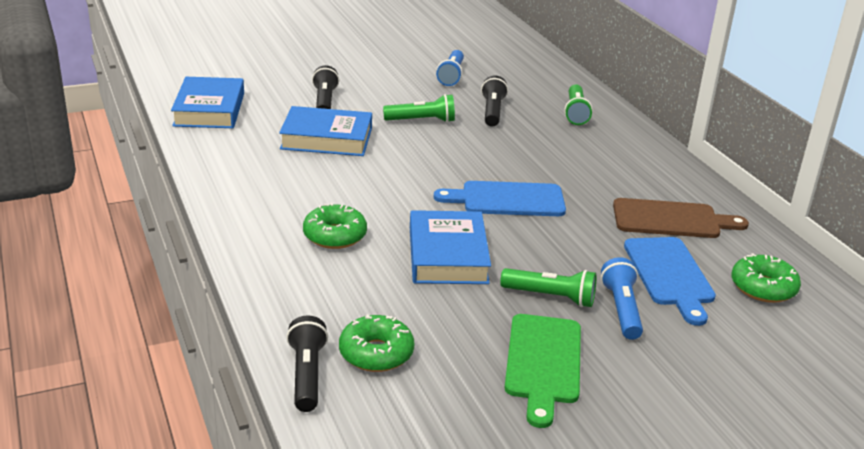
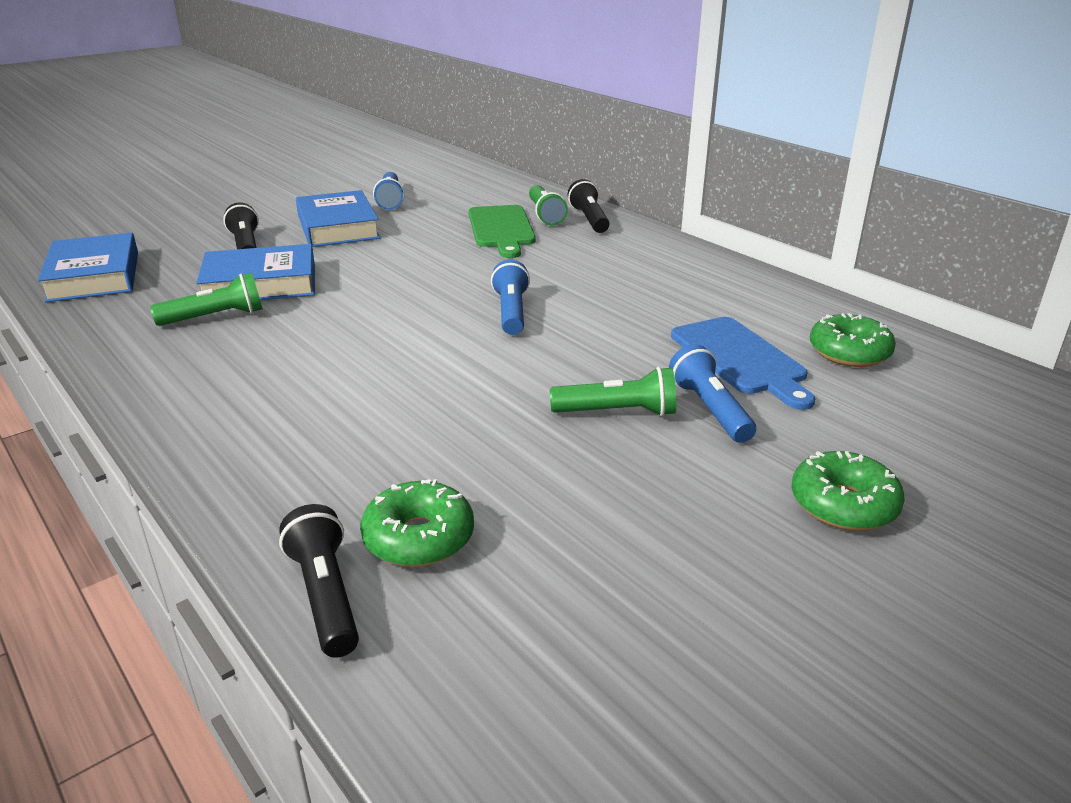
camera: 15 degrees left, 0 degrees up
(335, 236) = (306, 393): green donut -> green donut (843, 504)
(421, 121) = (373, 248): green flashlight -> green flashlight (215, 317)
(448, 255) = (466, 388): blue book -> blue book (338, 227)
(492, 111) = (452, 227): black flashlight -> black flashlight (589, 219)
(507, 199) = (511, 312): blue cutting board -> blue flashlight
(543, 363) = (651, 497): green cutting board -> green cutting board (501, 229)
(671, 220) = (707, 301): brown cutting board -> none

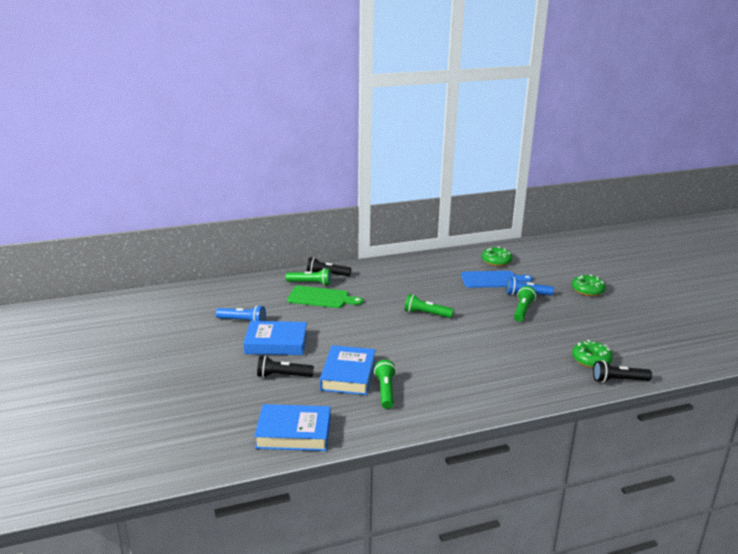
camera: 70 degrees left, 5 degrees down
(511, 312) = (426, 314): blue flashlight -> green flashlight

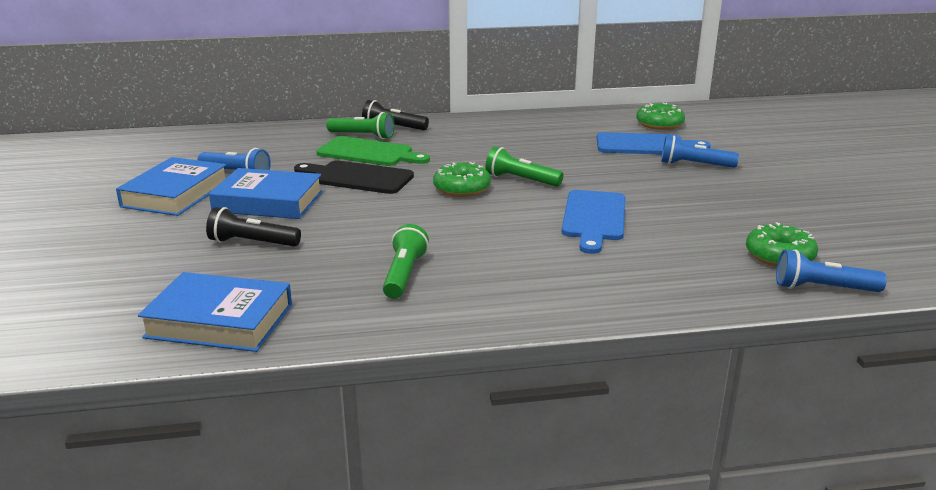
camera: 10 degrees right, 0 degrees up
(323, 319) = (357, 177): none -> black cutting board
(348, 375) = (355, 248): blue book -> blue book (176, 194)
(480, 340) = (594, 218): none -> blue cutting board
(522, 310) = (680, 184): green flashlight -> none
(587, 290) = (798, 165): green donut -> green donut (461, 188)
(618, 380) = (823, 288): black flashlight -> blue flashlight

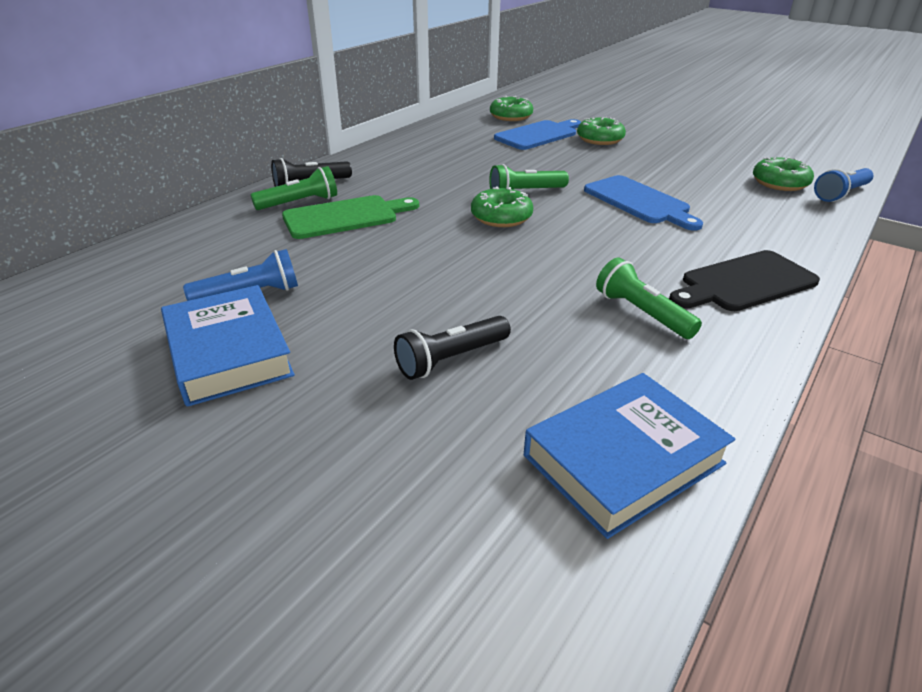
camera: 45 degrees left, 10 degrees up
(268, 202) = (362, 308): blue book -> none
(357, 177) = (391, 244): black cutting board -> black cutting board (744, 282)
(694, 165) = (600, 139): blue flashlight -> green donut

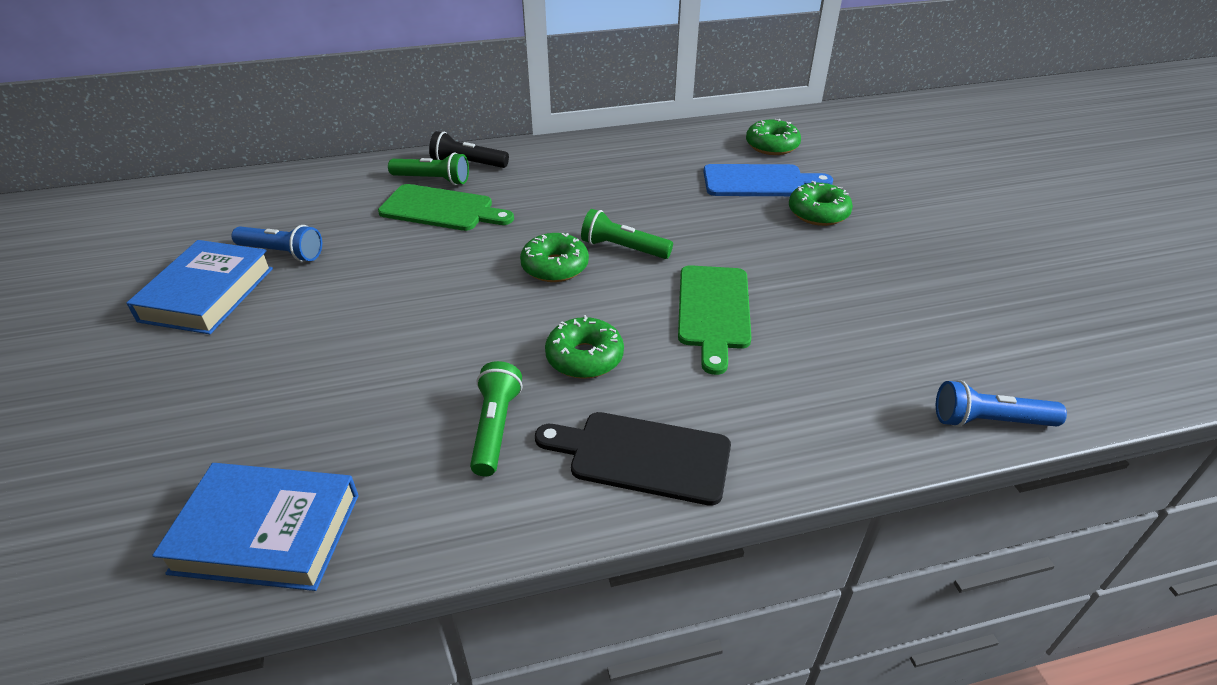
camera: 40 degrees right, 5 degrees up
(451, 359) = (305, 380): black flashlight -> none
(639, 202) = (713, 311): blue cutting board -> green cutting board
(779, 183) = (932, 366): green donut -> green donut (584, 357)

